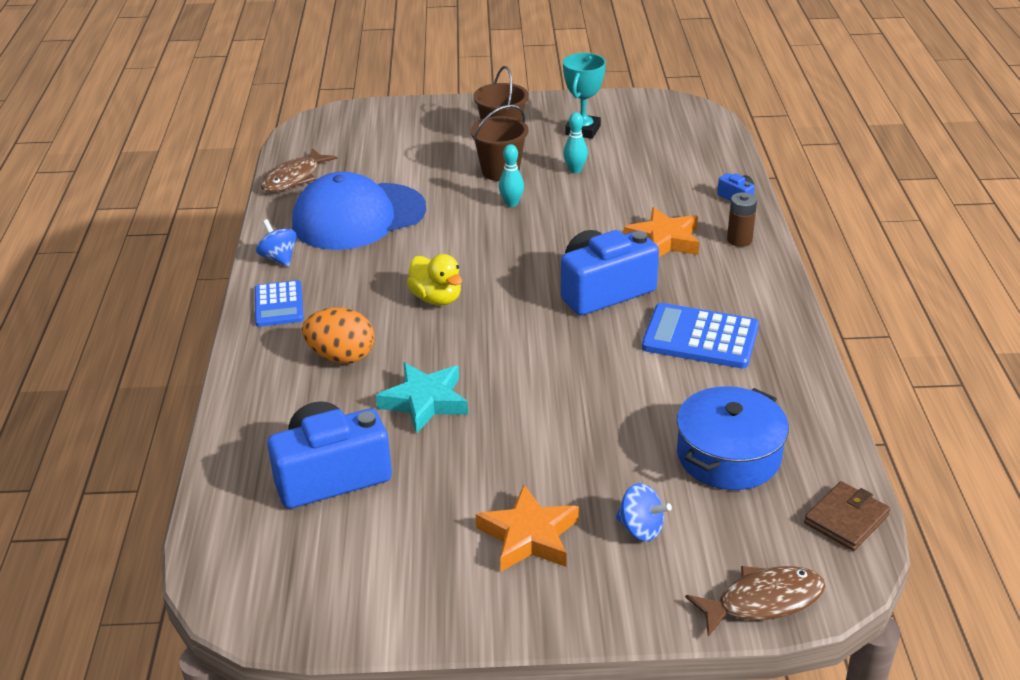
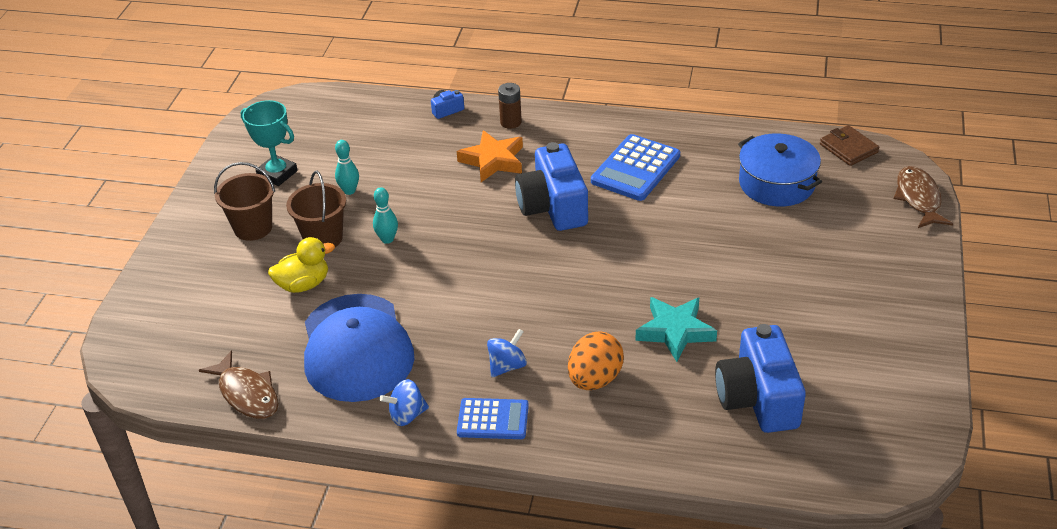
camera: 75 degrees left, 5 degrees up
(436, 298) = (526, 307): yellow duck -> yellow duck (303, 284)
(529, 536) = (846, 293): orange star -> none
(641, 528) = (845, 238): blue spinning top -> blue spinning top (507, 366)

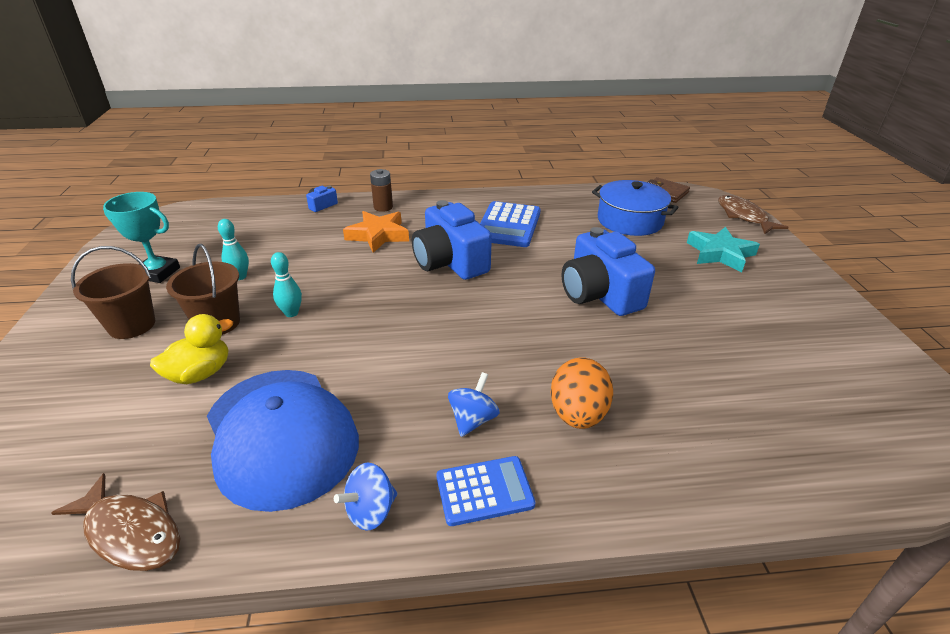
camera: 20 degrees left, 5 degrees down
(675, 331) = (628, 349): turquoise star -> turquoise star (720, 254)
(758, 398) = (755, 400): blue camera -> blue camera (599, 294)

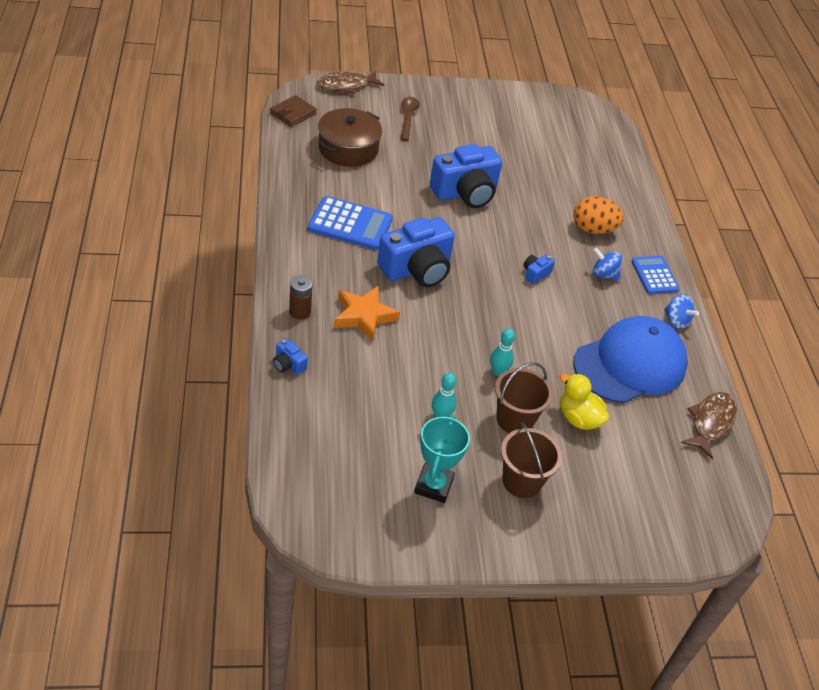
camera: 95 degrees left, 10 degrees up
(460, 348) = (535, 273): none -> blue camera
(630, 221) = (348, 148): blue pot -> brown pot
(720, 254) = (408, 118): turquoise star -> brown spoon

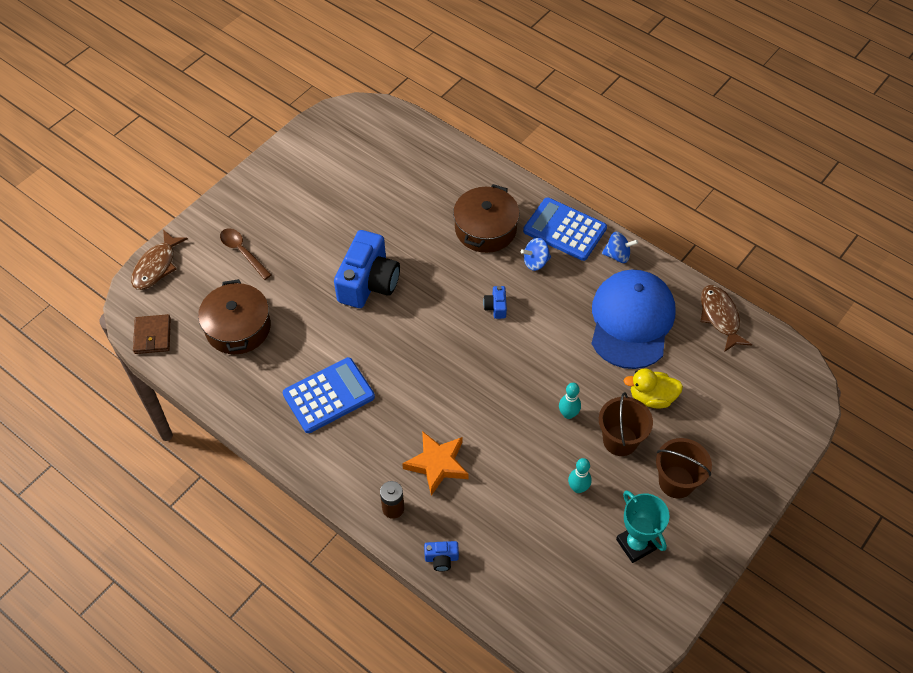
camera: 40 degrees left, 10 degrees up
(417, 269) = (420, 386): blue camera -> none
(593, 229) = (485, 229): orange egg -> brown pot
(654, 275) = (564, 230): blue calculator -> blue calculator, size x1.52

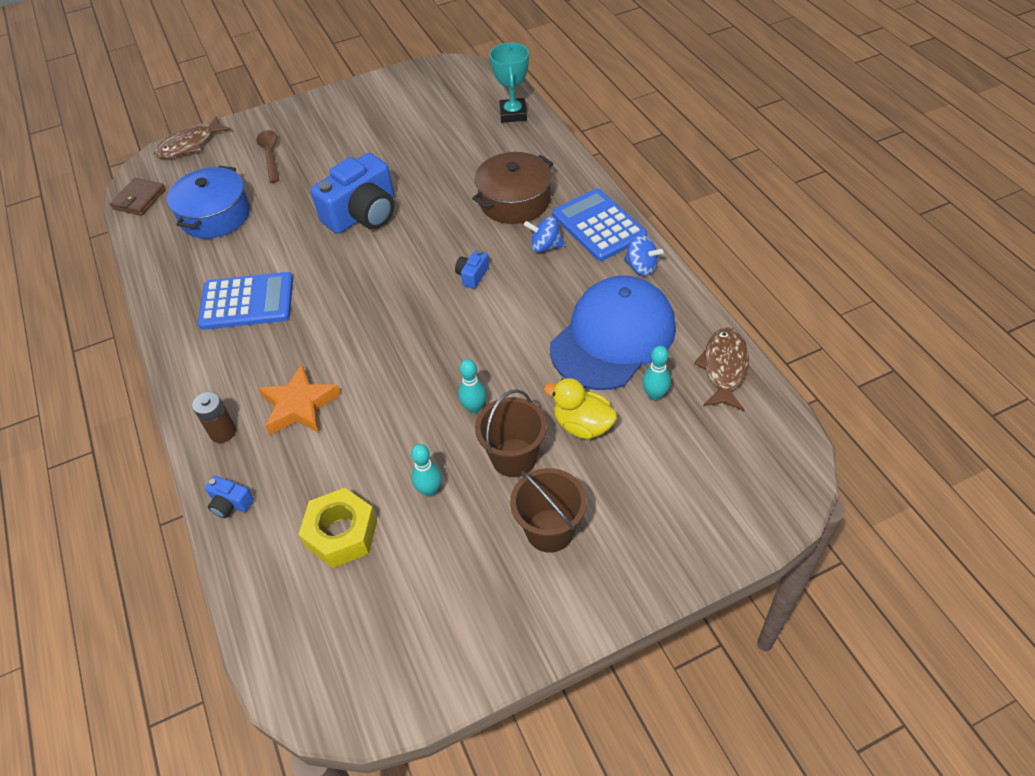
camera: 30 degrees right, 5 degrees down
(238, 327) = (215, 215): brown pot -> blue pot
(538, 545) = (341, 534): none -> yellow nut
(636, 544) = (452, 582): turquoise trophy -> turquoise trophy (513, 114)
(686, 355) = (655, 395): none -> turquoise bowling pin

